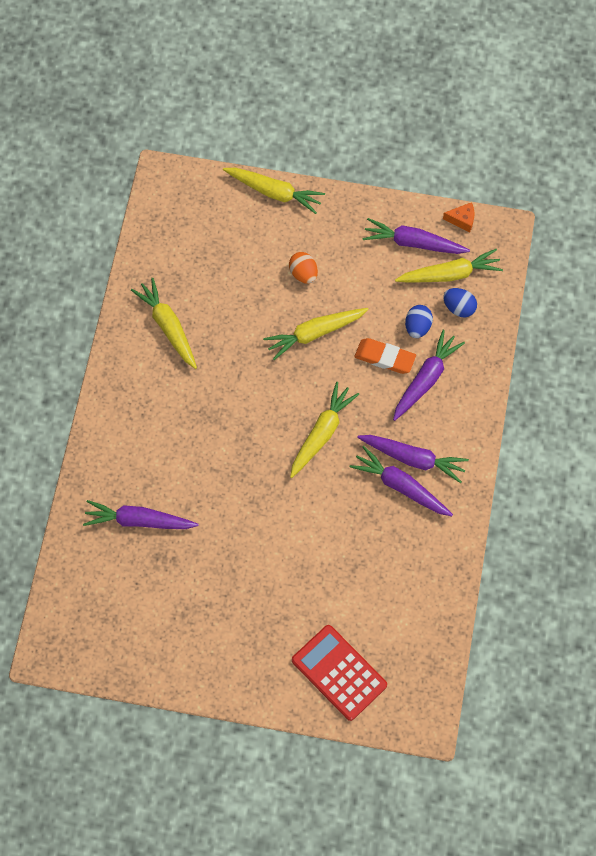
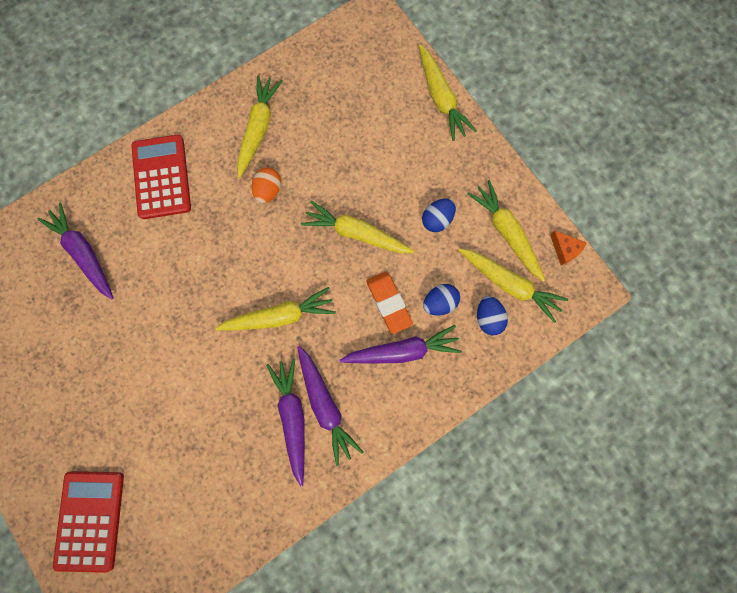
camera: 45 degrees right, 10 degrees up
(135, 421) = (161, 177): none -> red calculator
(303, 274) = (397, 179): orange egg -> orange egg (268, 190)
(359, 276) = (437, 220): none -> blue egg
(413, 243) = (506, 232): purple carrot -> yellow carrot

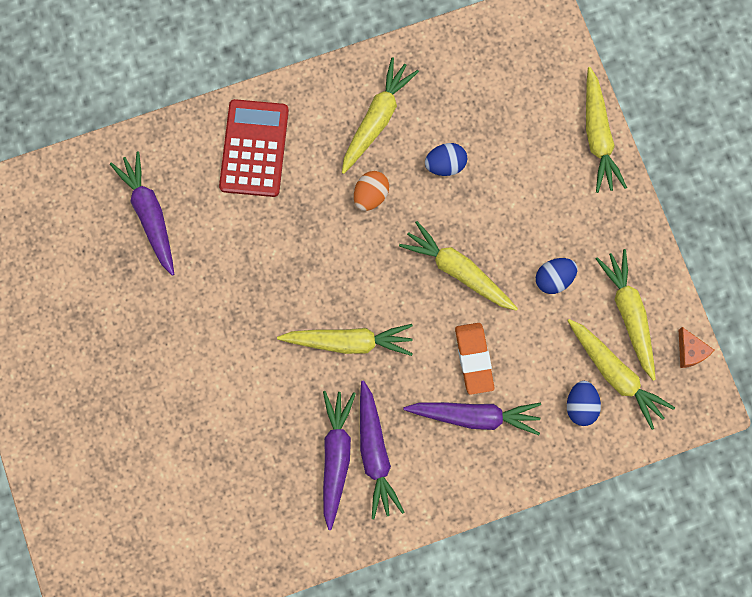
camera: 15 degrees right, 0 degrees up
(90, 520) = (97, 505): red calculator -> none
(439, 303) = (531, 374): blue egg -> blue egg (445, 164)

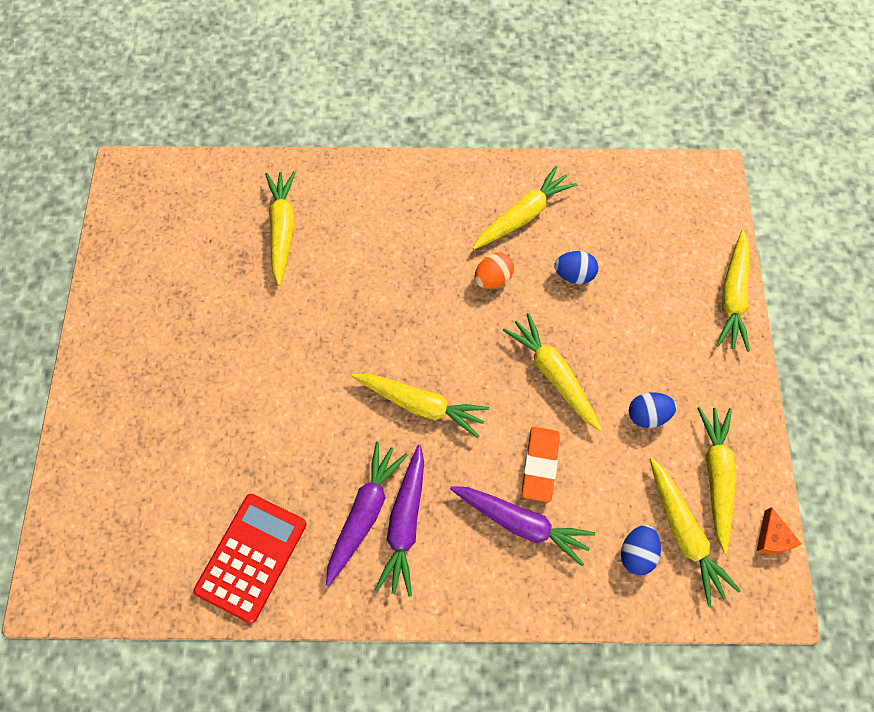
camera: 20 degrees right, 10 degrees down
(149, 214) = (282, 229): purple carrot -> yellow carrot
(254, 148) = (400, 205): red calculator -> red calculator (251, 557)

